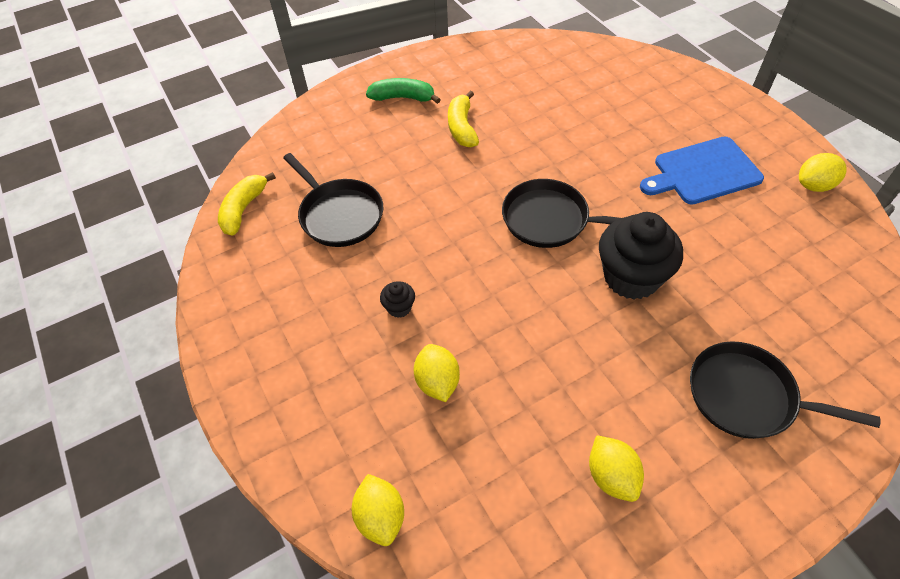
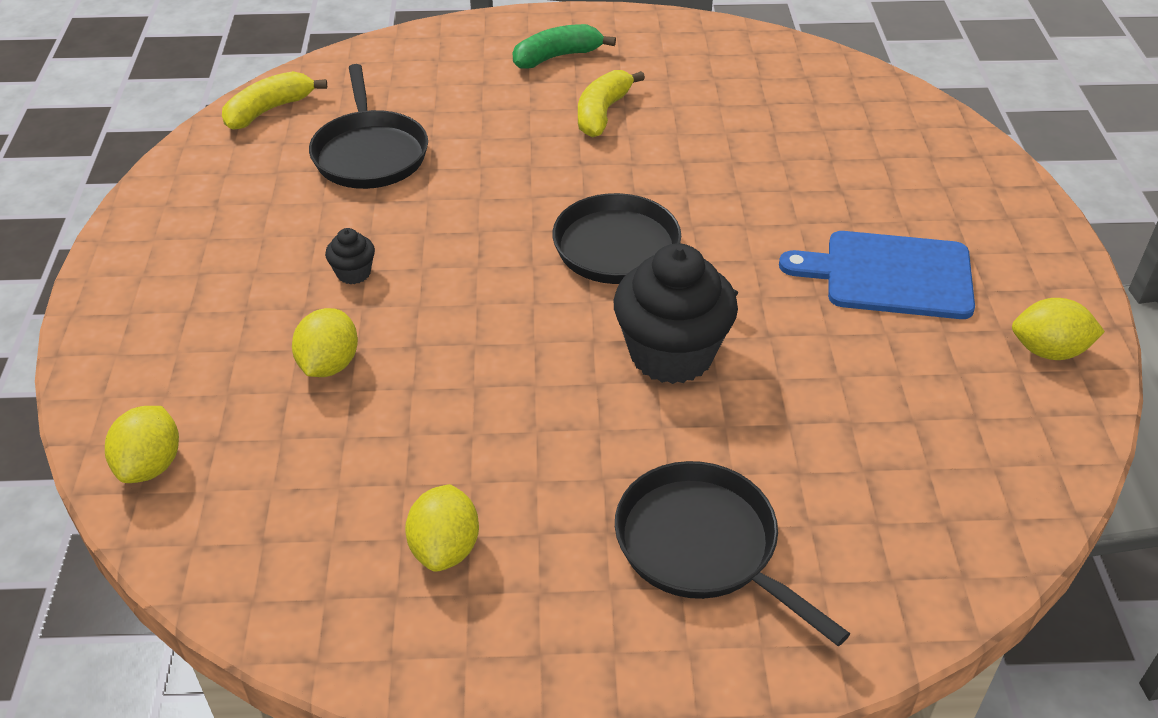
camera: 25 degrees right, 10 degrees down
(403, 98) = (557, 57): green banana -> green banana turned 60 degrees counterclockwise

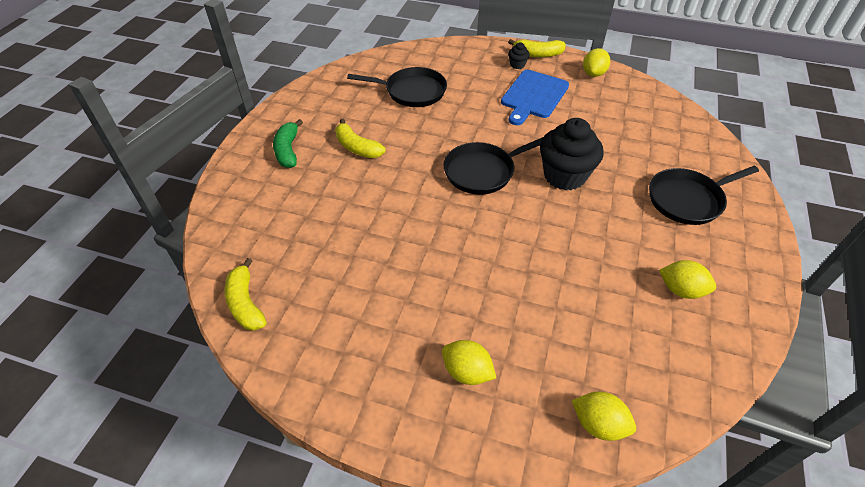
camera: 70 degrees left, 5 degrees up
(329, 365) = (532, 314): yellow lemon -> yellow lemon (467, 372)
(353, 273) = (452, 287): black cupcake -> black cupcake (517, 65)
(370, 154) = (334, 257): black pan -> black pan (412, 91)
(1047, 256) = (537, 54): none -> yellow banana

